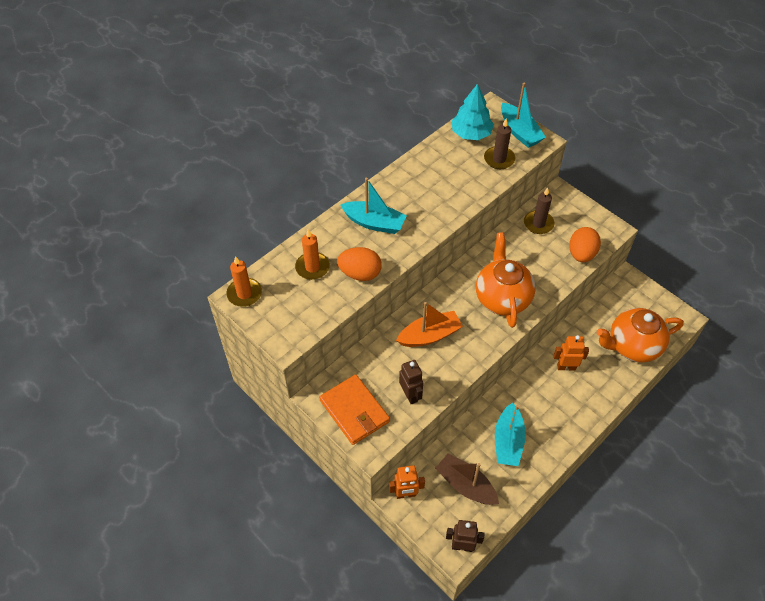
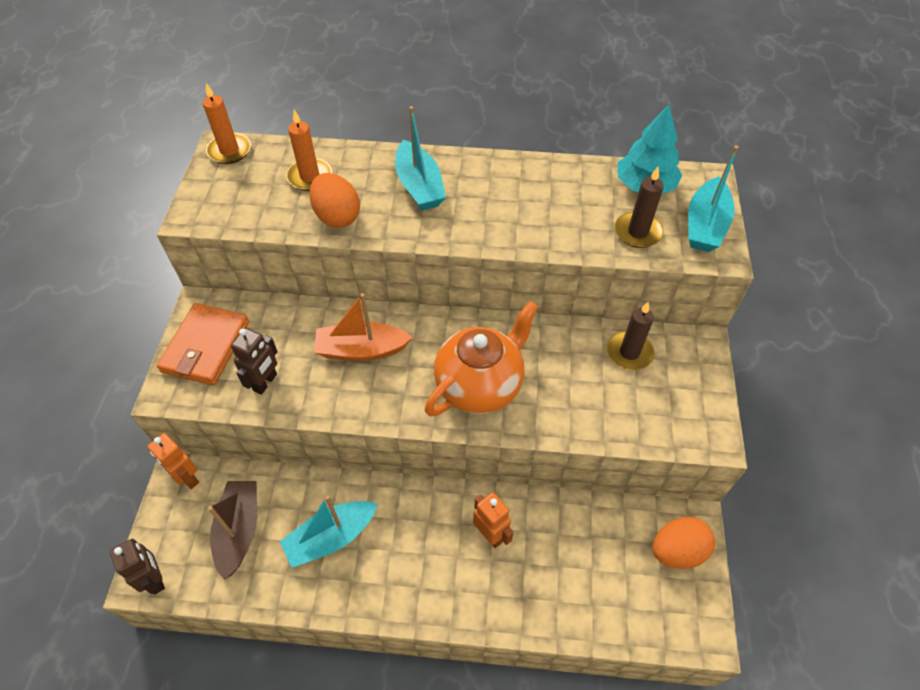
camera: 50 degrees right, 0 degrees up
(429, 335) = (361, 349): orange boat -> orange boat turned 150 degrees clockwise
(581, 254) = (633, 426): orange egg -> orange egg (677, 551)
(632, 346) = (594, 595): orange teapot -> none

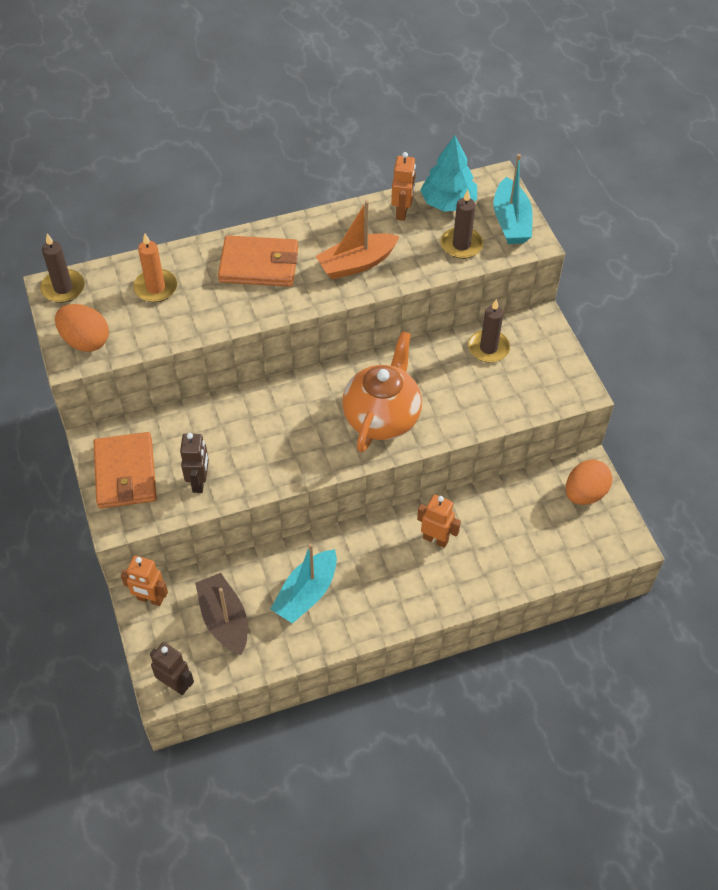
camera: 25 degrees left, 0 degrees up
(229, 151) = (63, 288): orange candle -> brown candle
(337, 216) = (203, 315): orange egg -> orange egg (85, 341)
(361, 349) = (266, 425): orange boat -> orange boat (356, 264)
(419, 186) = (259, 264): turquoise boat -> orange wallet
(591, 180) = (402, 212): none -> orange robot

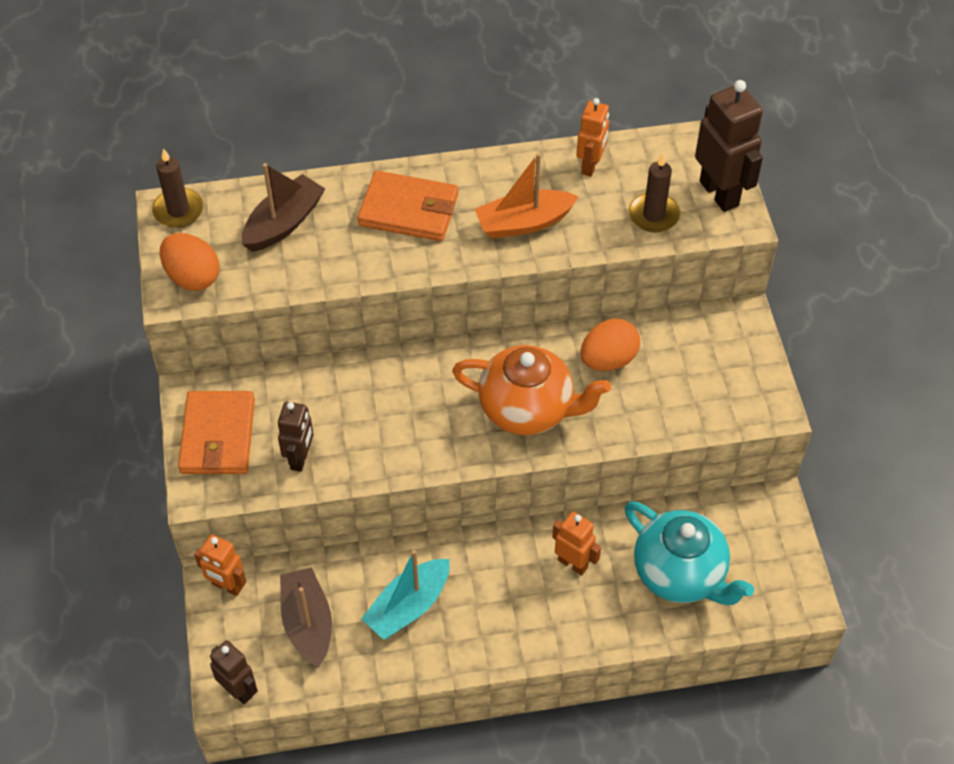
camera: 10 degrees right, 0 degrees up
(155, 288) = (284, 223): orange candle -> brown boat
(382, 417) = (528, 410): orange teapot -> orange teapot turned 75 degrees clockwise
(448, 202) = (648, 160): turquoise tree -> none
(488, 348) = (672, 342): brown candle -> none
(511, 221) = (719, 193): turquoise boat -> brown robot
(524, 535) = (680, 574): none -> turquoise teapot
(584, 493) = (764, 533): orange egg -> orange egg (608, 360)

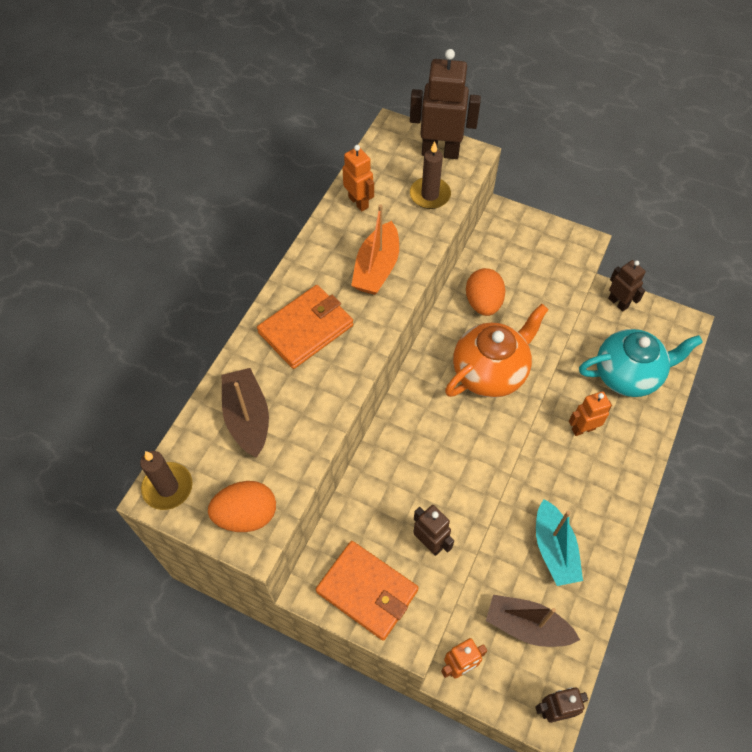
camera: 55 degrees left, 5 degrees up
(773, 517) = (618, 303): none -> brown robot

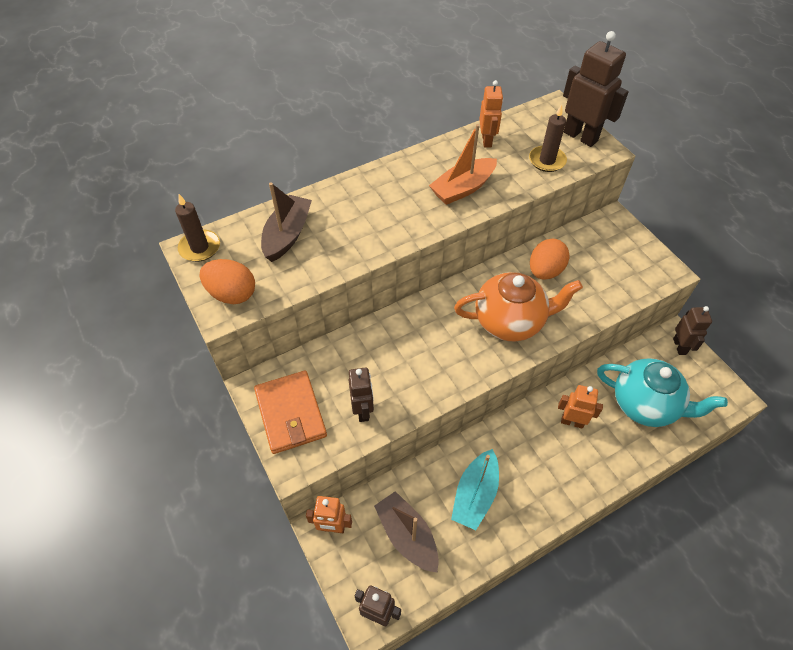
camera: 35 degrees right, 5 degrees down
(306, 329) = (376, 201): orange wallet -> none

